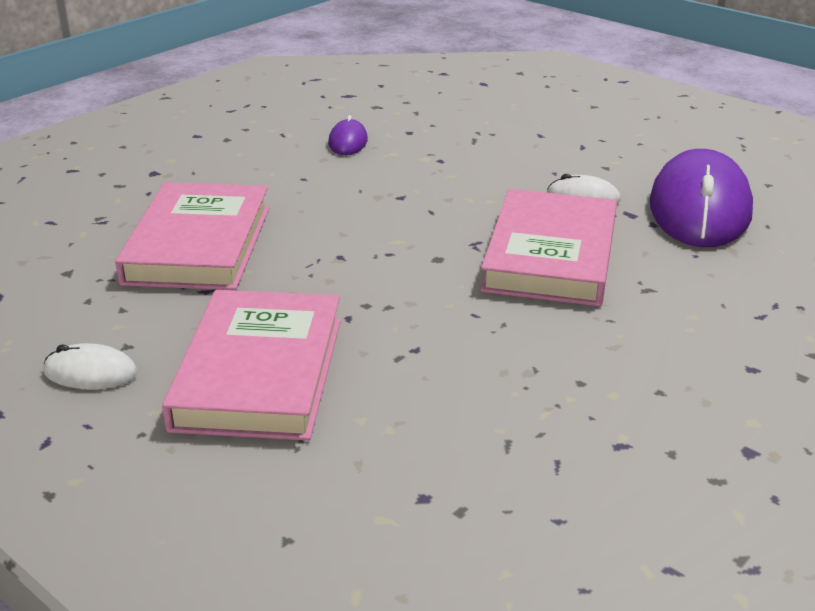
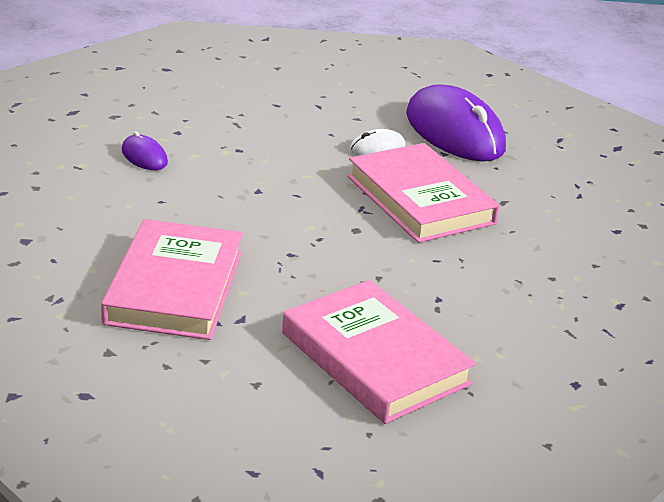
camera: 45 degrees left, 0 degrees up
(90, 372) = (266, 413): white mouse -> none
(198, 245) = (174, 287): pink book -> pink book turned 45 degrees clockwise

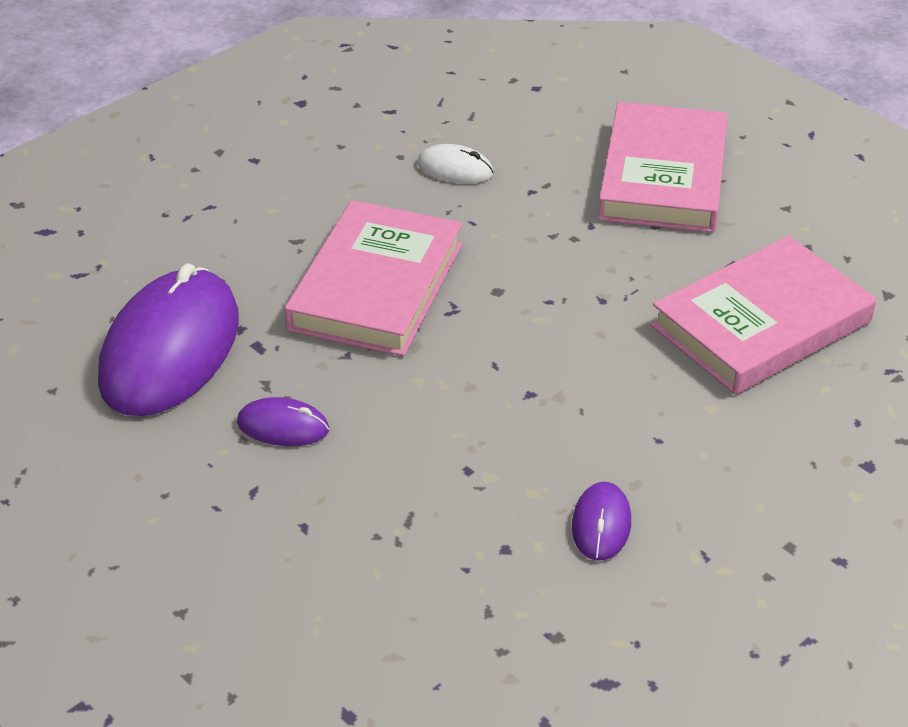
camera: 130 degrees left, 10 degrees up
(349, 128) = (283, 426): none -> purple mouse
(377, 148) = (301, 377): white mouse -> white mouse (455, 169)

